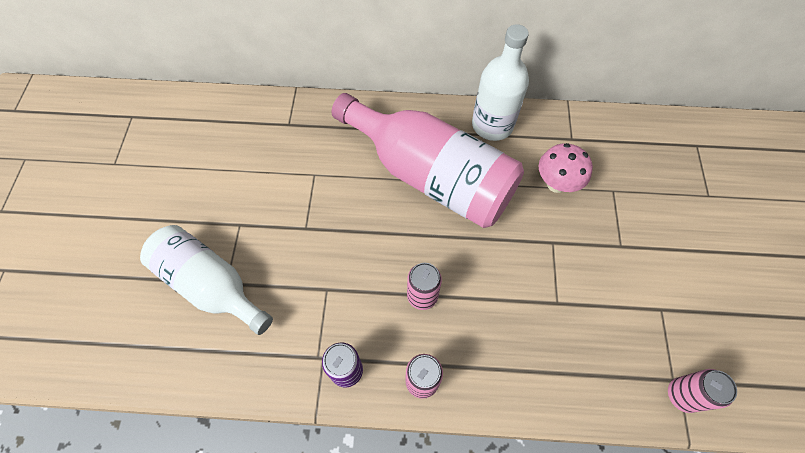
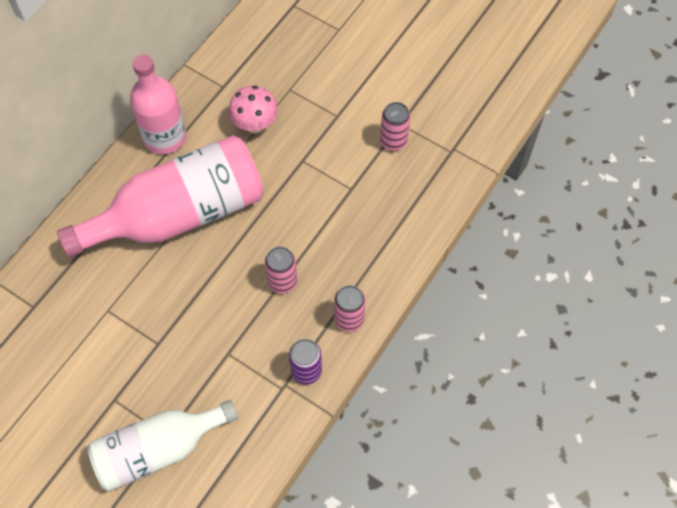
camera: 60 degrees left, 0 degrees up
(492, 125) = (165, 137): white bottle -> pink bottle
(682, 395) = (463, 153): pink can -> pink can (393, 141)

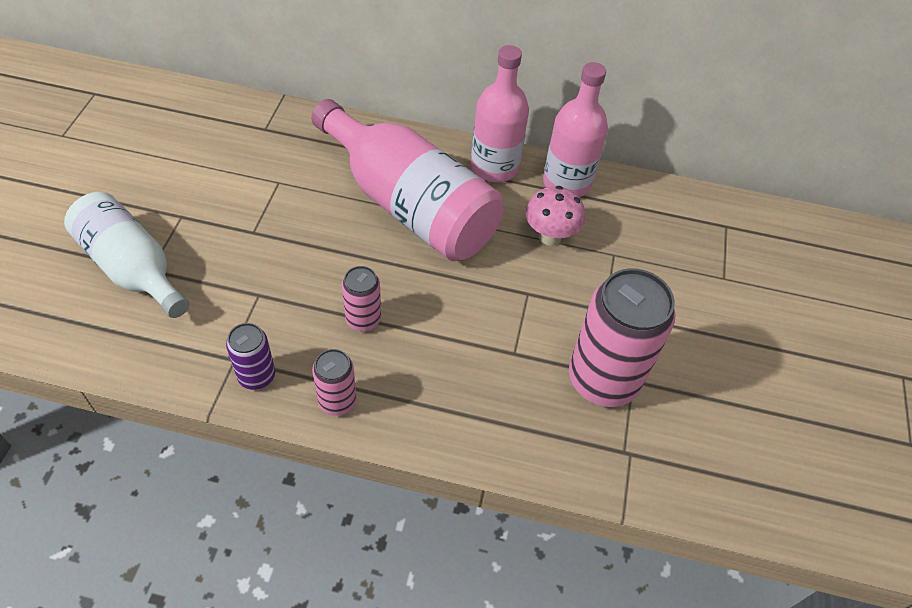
camera: 65 degrees right, 10 degrees down
(205, 92) = (566, 183): none -> pink bottle
(393, 141) = (603, 380): pink can -> pink can, size x2.01

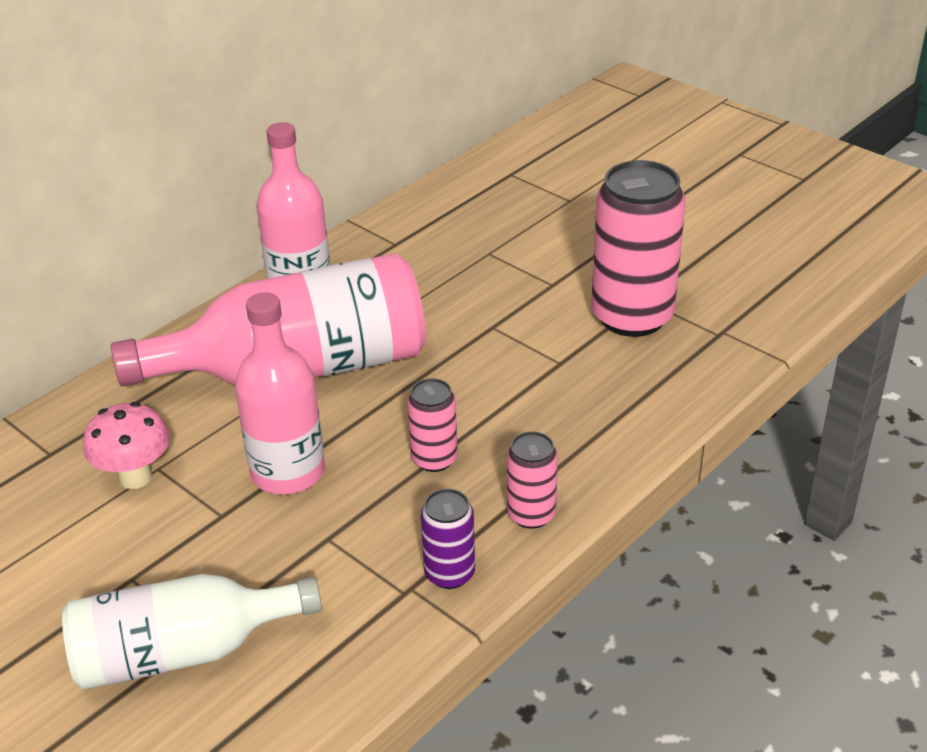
camera: 55 degrees left, 15 degrees down
(550, 237) = (431, 285): pink mushroom -> pink mushroom (135, 477)
(566, 183) = (369, 247): pink bottle -> pink bottle (288, 472)

